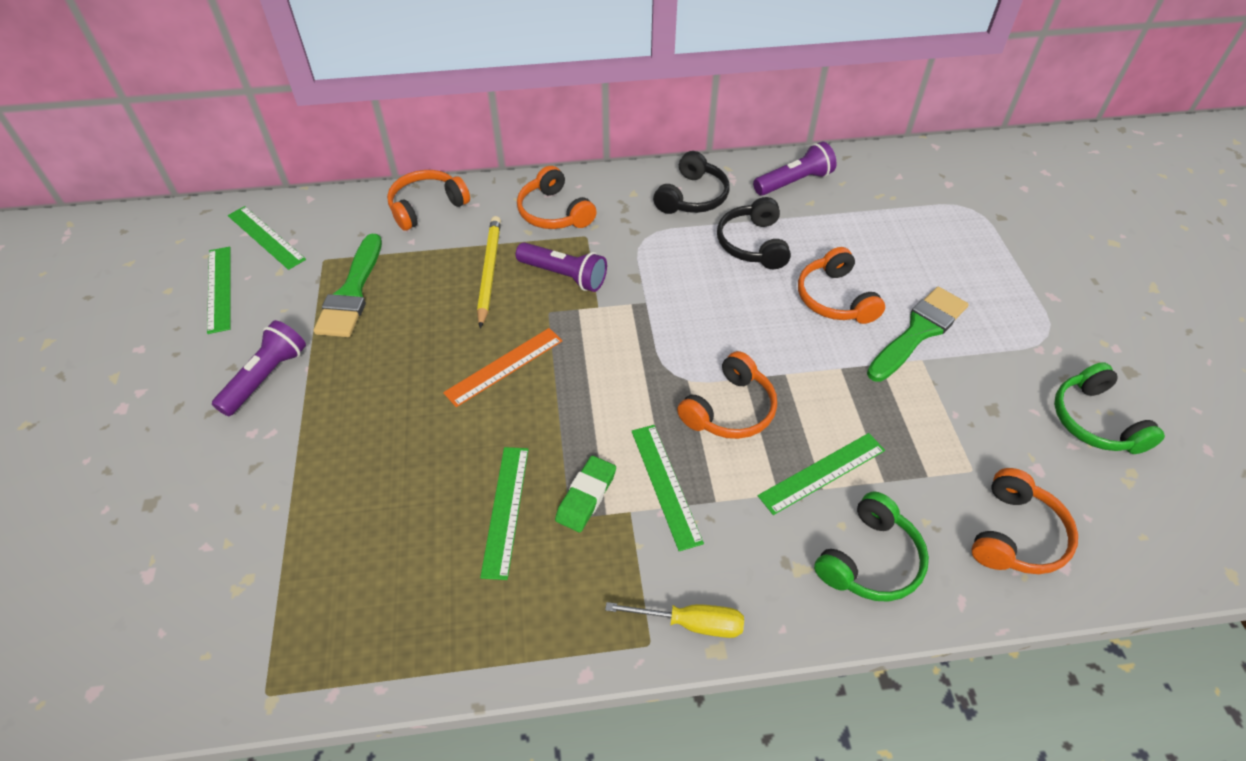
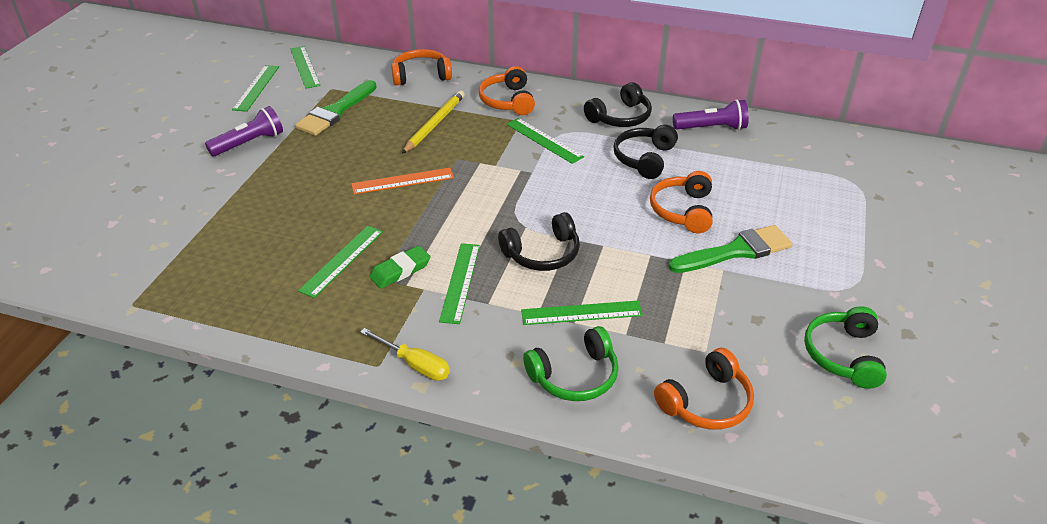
camera: 25 degrees right, 10 degrees down
(564, 276) = (485, 140): purple flashlight -> none
(631, 254) = (544, 140): none -> green ruler
(730, 409) = (542, 253): orange headphones -> black headphones

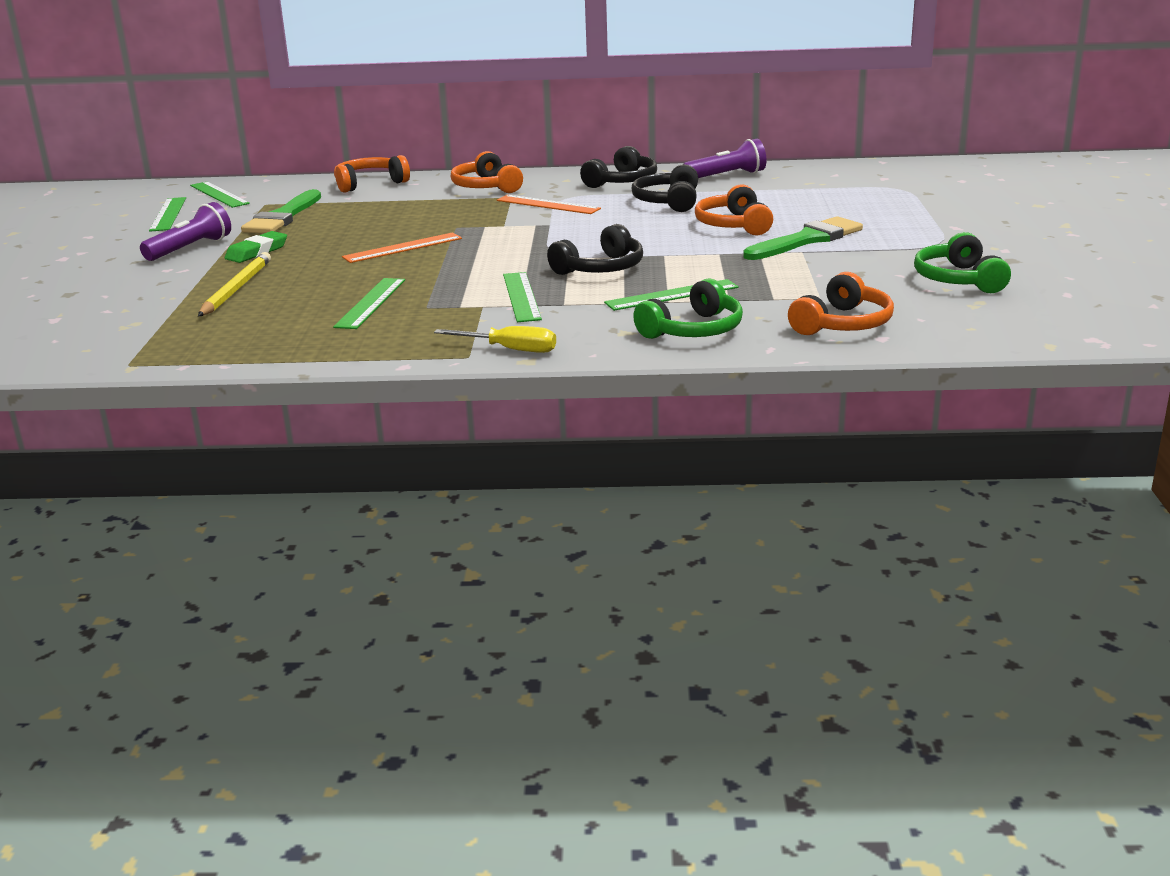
camera: 15 degrees left, 15 degrees down
(400, 270) = (446, 299): green eraser -> green eraser (257, 252)
(434, 124) = (411, 210): yellow pencil -> yellow pencil (236, 289)
(544, 140) = (548, 204): green ruler -> orange ruler

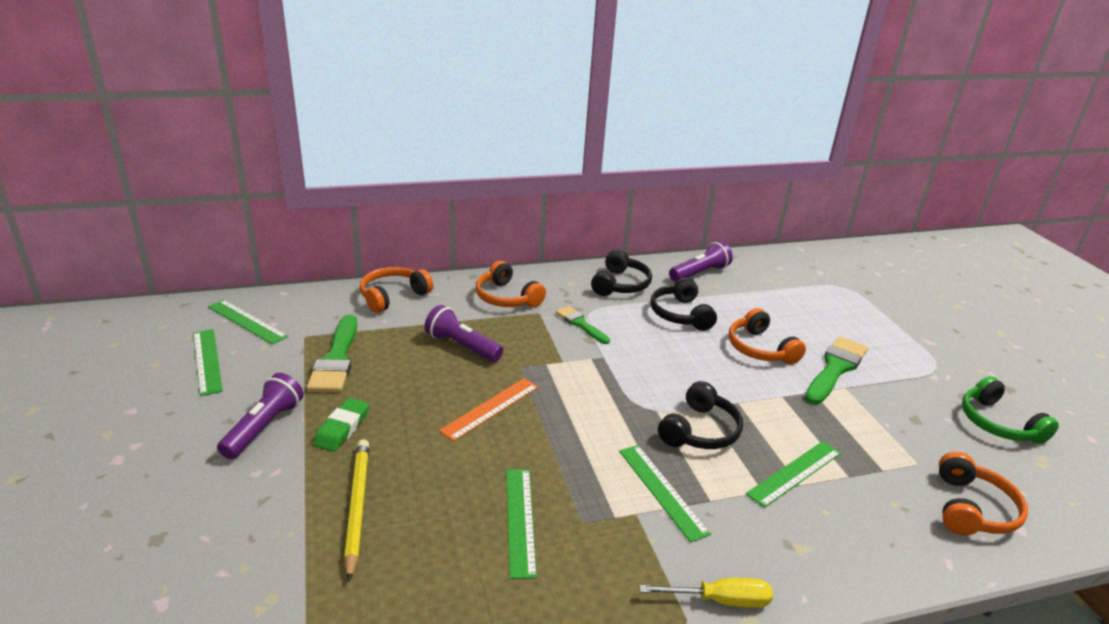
camera: 20 degrees left, 5 degrees up
(410, 213) = (462, 346): none -> purple flashlight
(548, 204) = (580, 324): orange ruler -> green brush
(693, 330) = (859, 536): green headphones -> none

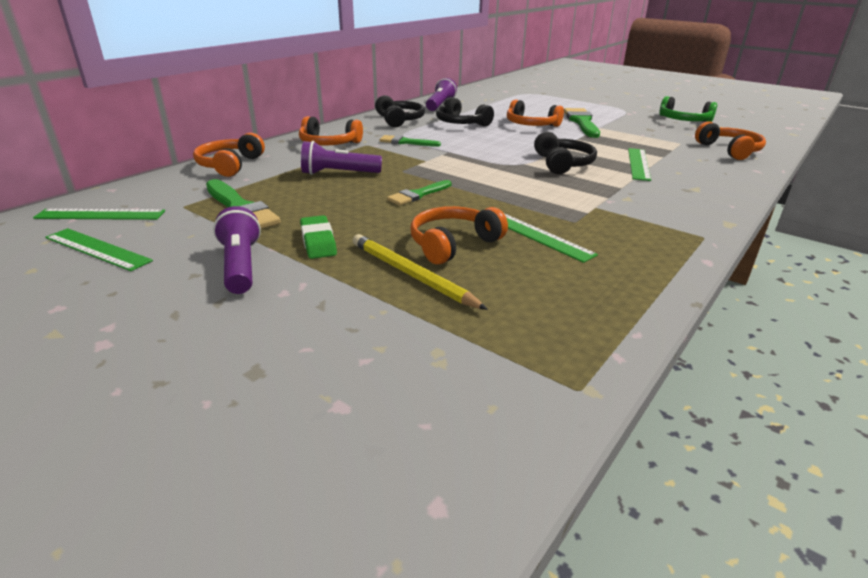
camera: 35 degrees left, 0 degrees up
(434, 489) = (453, 244): none -> orange headphones
(490, 408) = (418, 195): orange ruler -> green brush
(662, 490) = (590, 193): green ruler -> none
(720, 600) = (701, 222): yellow screwdriver -> none

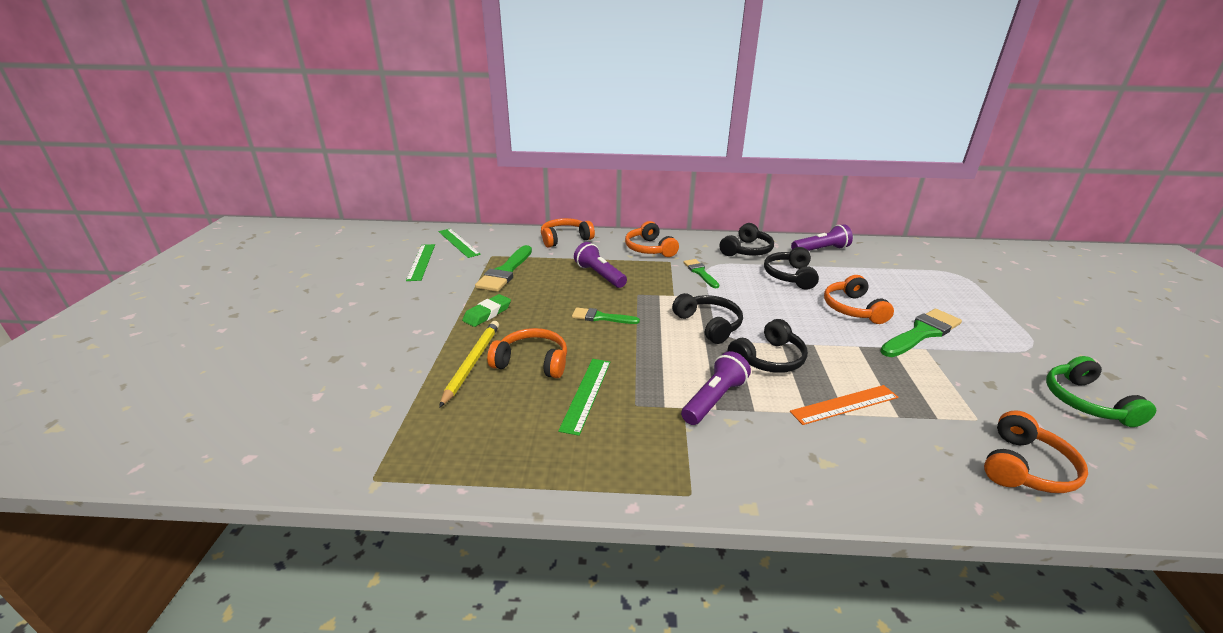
camera: 55 degrees right, 0 degrees up
(241, 265) = (436, 305): purple flashlight -> purple flashlight (714, 399)
(491, 164) = (709, 325): none -> black headphones
(638, 164) = (844, 404): green ruler -> orange ruler

